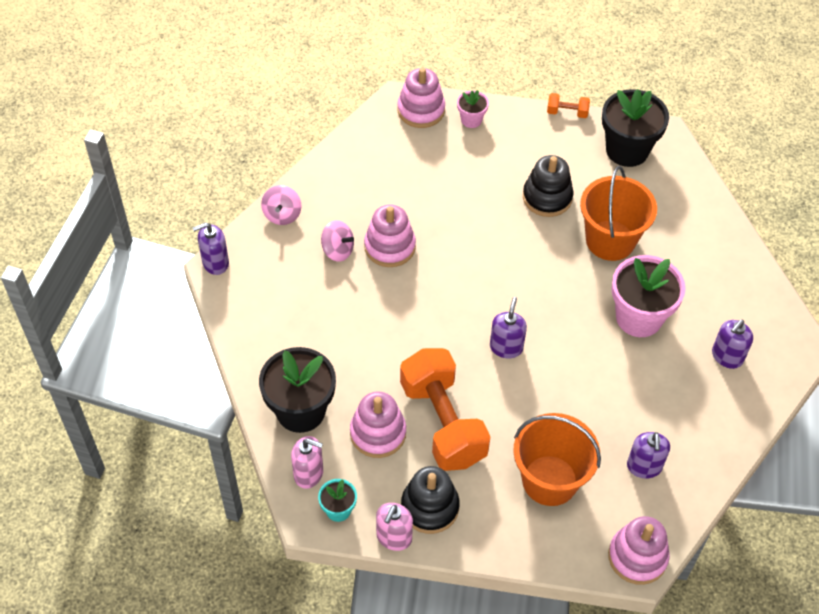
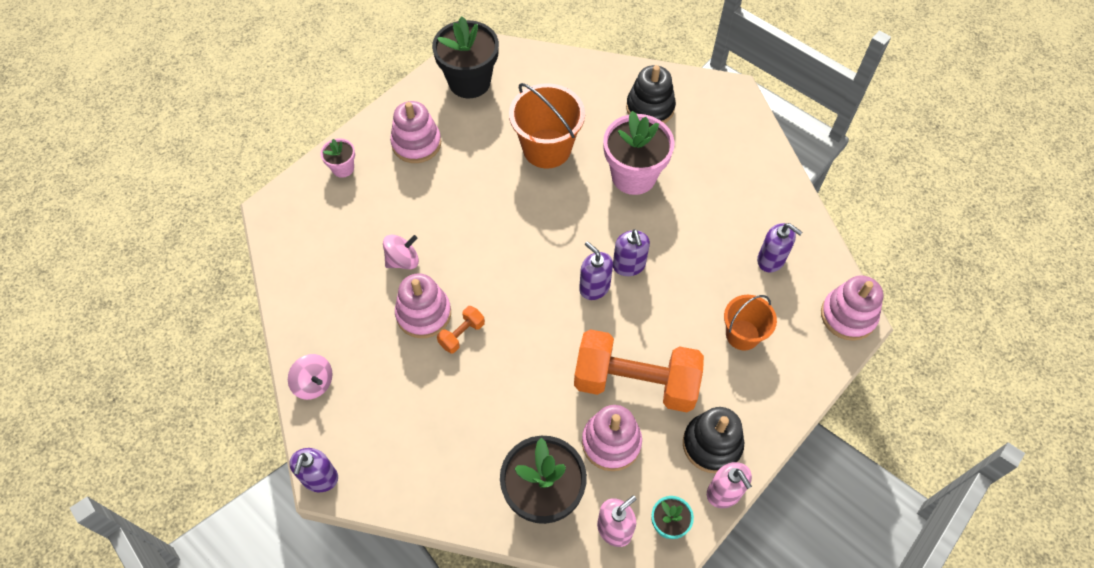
camera: 55 degrees left, 5 degrees up
(337, 250) = (393, 359): pink spinning top -> pink spinning top (403, 260)
(421, 110) = (298, 199): pink stacking toy -> pink stacking toy (416, 143)
(547, 197) = (470, 164): black stacking toy -> black stacking toy (650, 108)
(549, 480) = (742, 335): orange bucket -> orange bucket, size x0.62
(567, 112) = (397, 97): orange dumbbell -> orange dumbbell (462, 334)
(727, 356) = (709, 142): purple soap dispenser -> purple soap dispenser (629, 265)

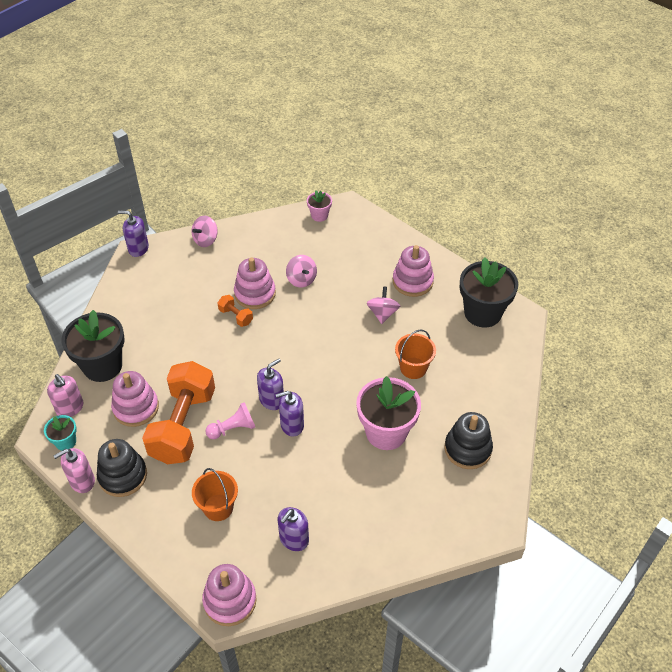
camera: 90 degrees right, 10 degrees down
(343, 168) = (385, 240): pink flower pot -> pink flower pot (319, 215)
(465, 175) = (382, 313): none -> pink spinning top
(547, 148) = (413, 368): orange bucket -> orange bucket, size x0.62
(637, 326) = (233, 428): none -> pink pawn

